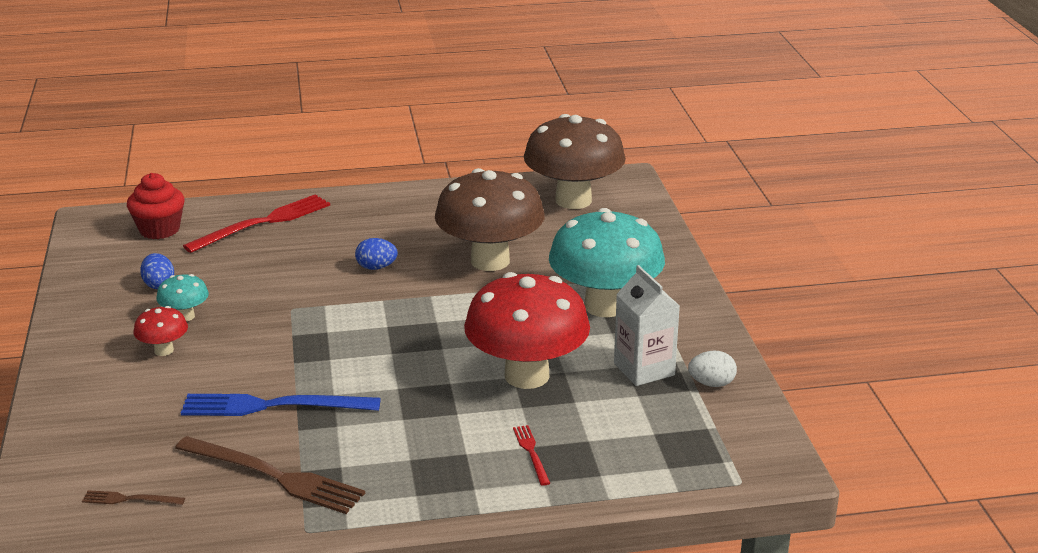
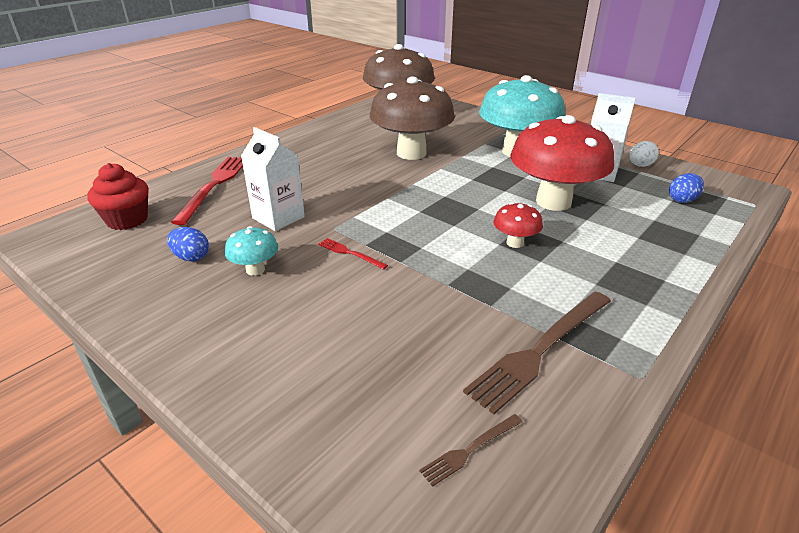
camera: 40 degrees left, 5 degrees up
(164, 350) = (279, 303): red mushroom -> red mushroom (515, 243)
(266, 278) = (278, 217): none -> white carton
(273, 406) = (442, 299): blue fork -> none
(274, 476) = (540, 350): brown fork -> brown fork turned 150 degrees clockwise
(376, 267) = (348, 182): blue egg -> blue egg (682, 200)
(531, 453) = (645, 241): red fork -> red fork (350, 253)

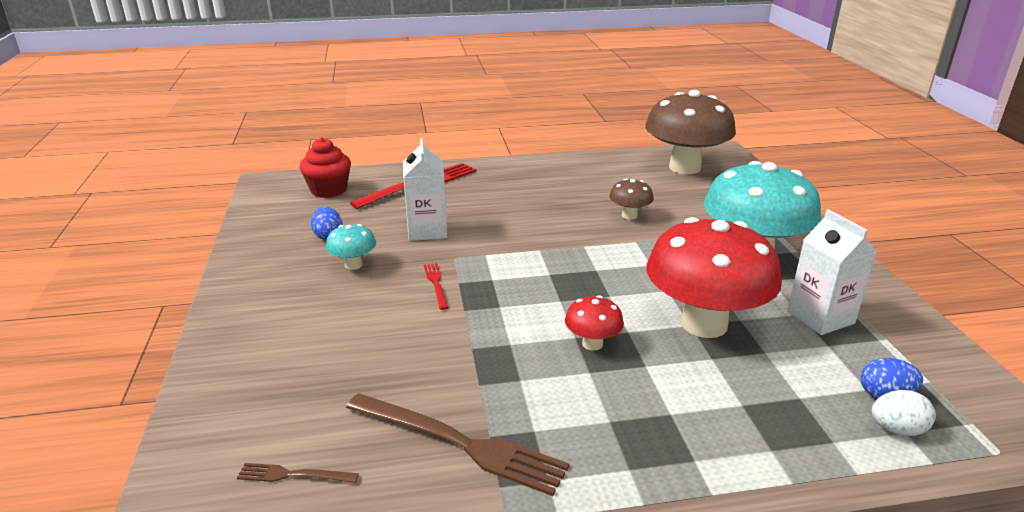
camera: 40 degrees right, 5 degrees down
(411, 153) = (629, 215): brown mushroom -> brown mushroom, size x0.44
(540, 350) = (460, 443): brown fork -> brown fork turned 150 degrees counterclockwise
(640, 165) = (897, 332): white egg -> white egg (897, 429)

